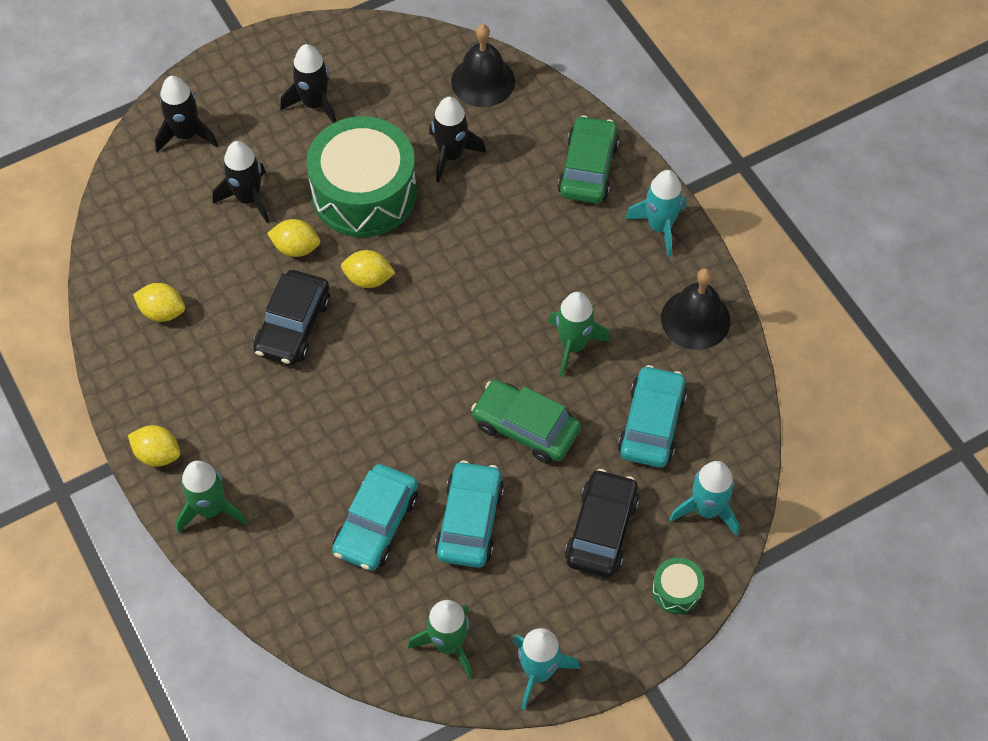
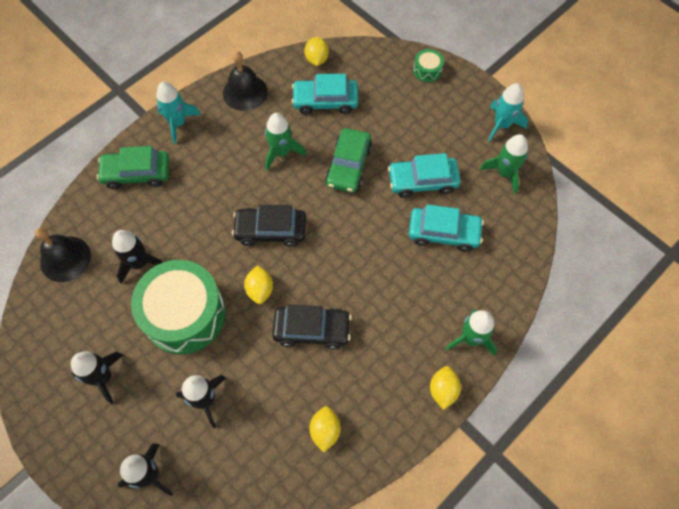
camera: 105 degrees left, 5 degrees up
(296, 248) = (244, 348): yellow lemon -> yellow lemon (316, 59)
(601, 530) = (403, 112): black car -> black car (270, 230)
(706, 509) = (372, 65): turquoise rocket -> none

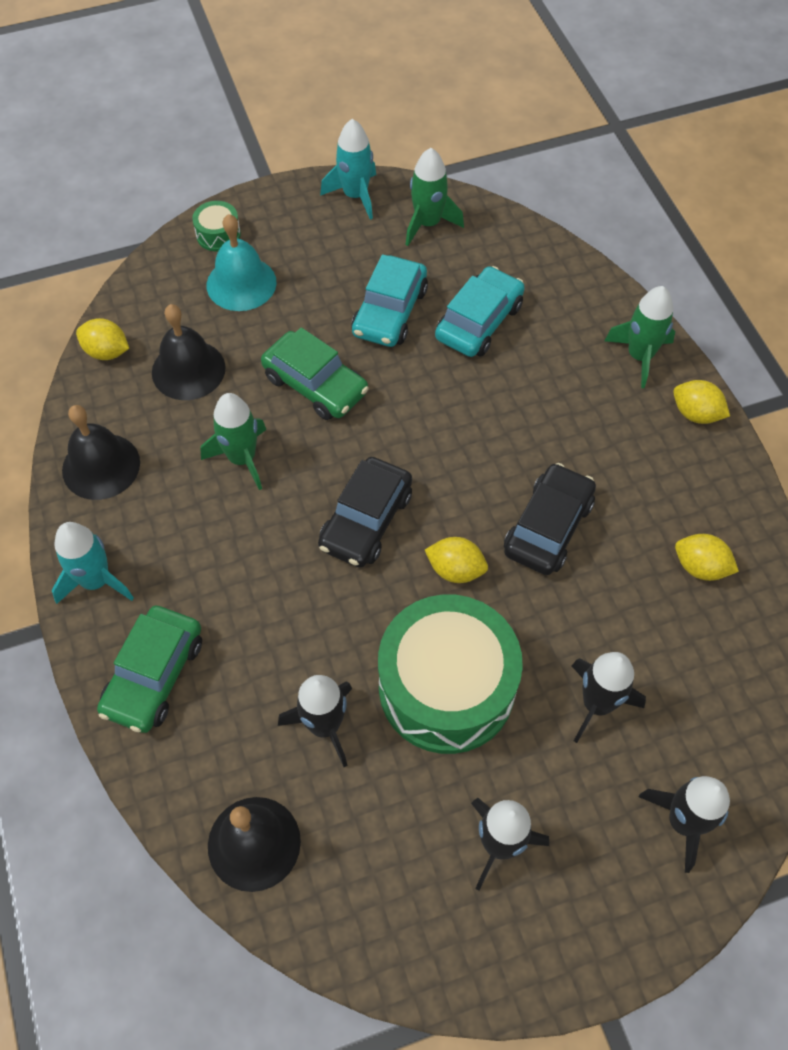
camera: 65 degrees left, 5 degrees down
(325, 101) = (188, 370): turquoise car -> black bell
(399, 98) = (241, 283): none -> turquoise bell

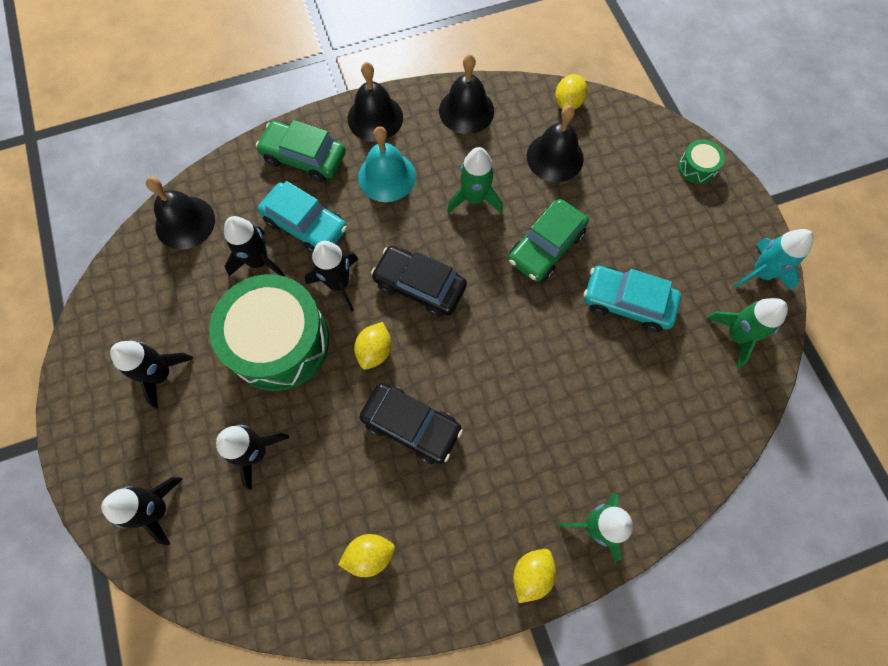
camera: 90 degrees right, 10 degrees up
(96, 581) = (375, 117): turquoise rocket -> black bell
(241, 283) = (645, 188): turquoise bell -> turquoise bell (386, 176)
(361, 617) = (338, 283): none -> black rocket
(479, 322) = (624, 378): turquoise car -> turquoise car (305, 225)
(700, 567) = (369, 554): yellow lemon -> yellow lemon turned 45 degrees clockwise

